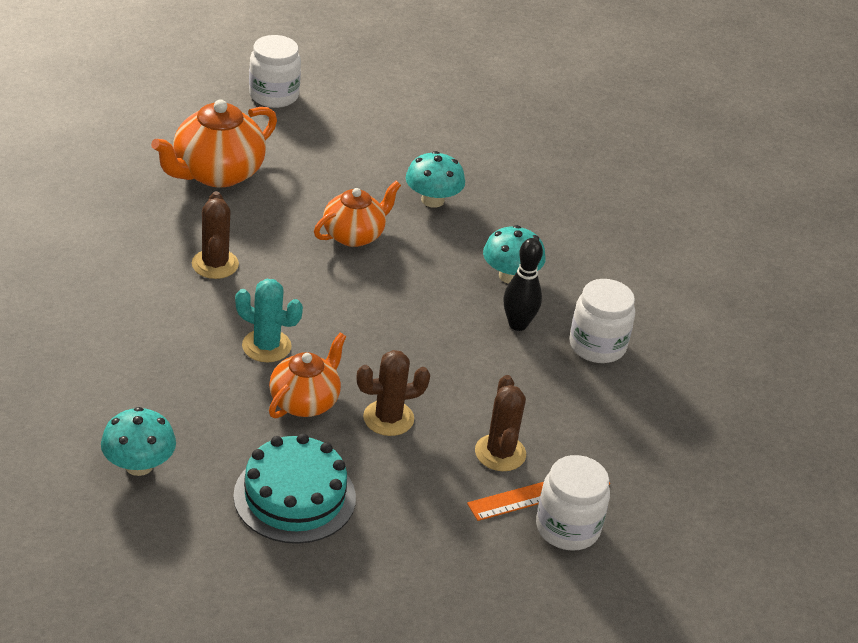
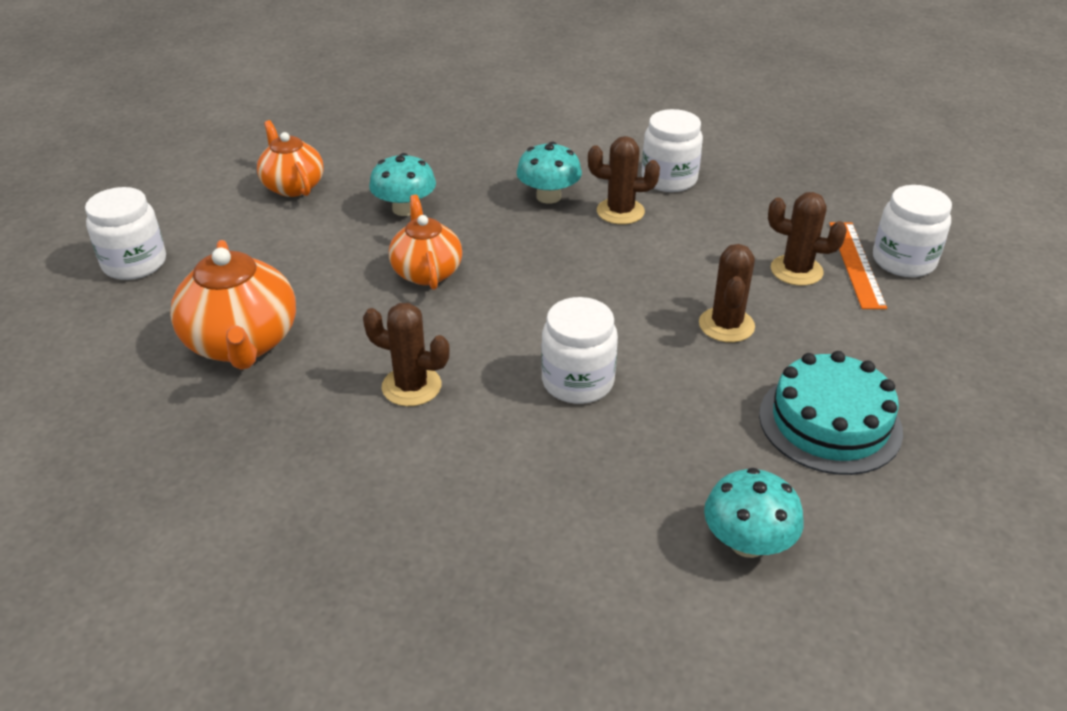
camera: 60 degrees left, 0 degrees up
(266, 346) = (577, 382): turquoise cactus -> white jar
(305, 401) = (681, 376): orange teapot -> orange teapot (293, 186)
(518, 324) = (620, 212): black bowling pin -> brown cactus

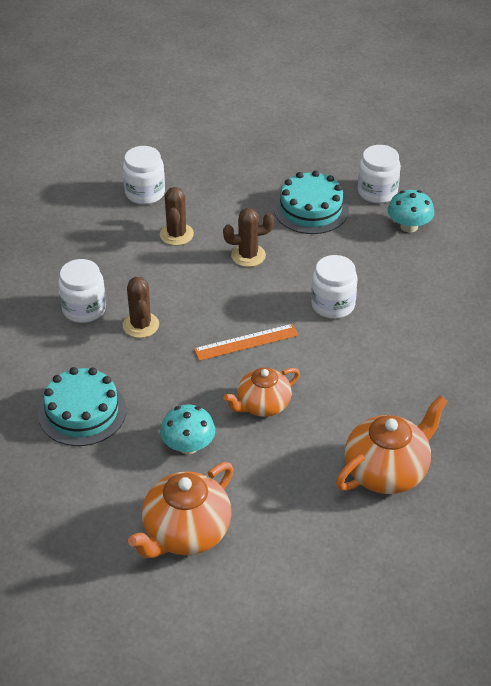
camera: 110 degrees left, 5 degrees up
(134, 263) = (339, 584): white jar -> white jar (377, 192)
(293, 186) = (185, 533): orange teapot -> orange teapot, size x1.51
(411, 386) = (378, 373): brown cactus -> none
(503, 155) = (82, 412): none -> turquoise cake
(548, 196) = (135, 368): turquoise mushroom -> none
(856, 264) = (157, 211): orange ruler -> orange ruler (246, 342)

